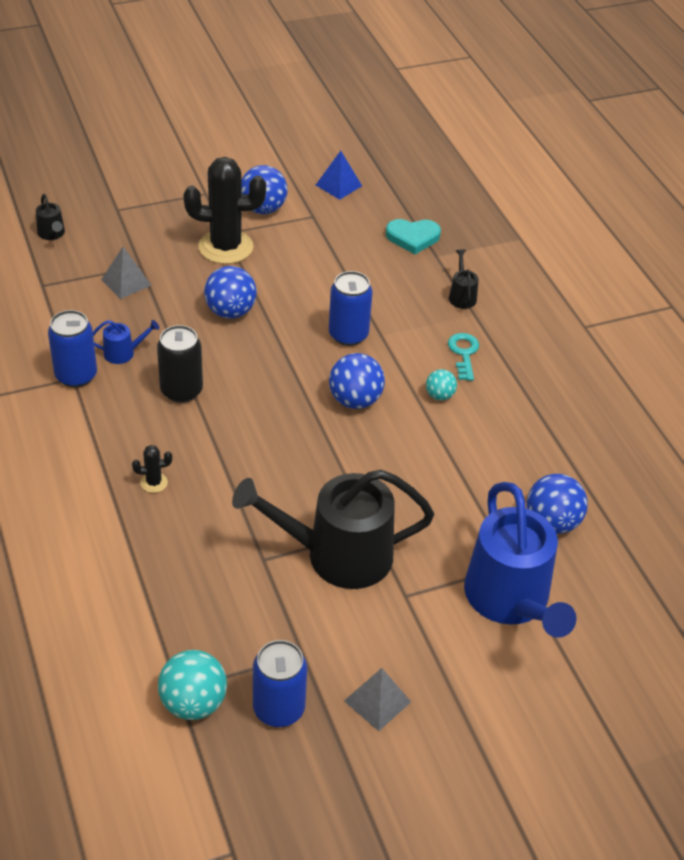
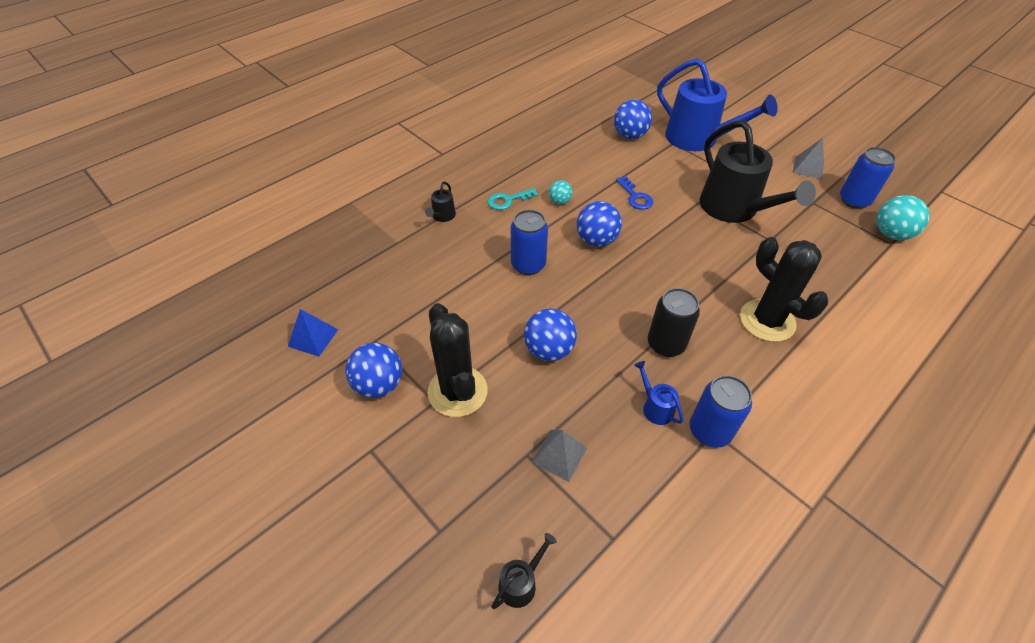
camera: 110 degrees left, 5 degrees up
(154, 483) = (767, 320): black cactus -> black cactus, size x2.40
(413, 237) = (378, 262): turquoise heart -> none
(413, 467) = (635, 197): none -> blue key
(462, 296) = (442, 216): black watering can -> black watering can turned 45 degrees counterclockwise
(510, 600) = (697, 139): blue watering can -> blue watering can turned 75 degrees clockwise

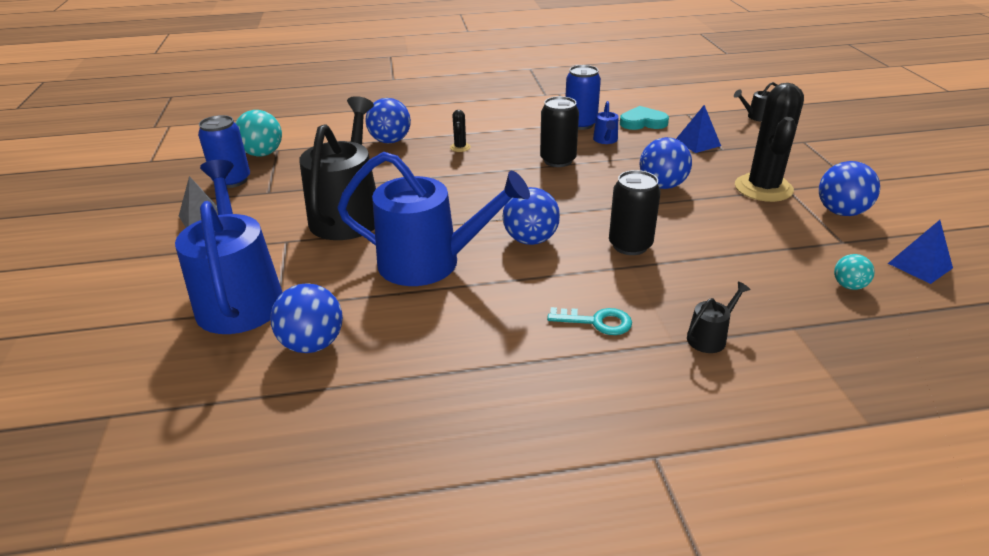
camera: 145 degrees left, 15 degrees down
(528, 265) = (630, 245): blue can -> black can
(559, 201) = (527, 293): turquoise ball -> turquoise ball (848, 286)
(559, 455) = (697, 143): grey pyramid -> blue pyramid
(635, 197) = (429, 263): blue key -> blue watering can
(649, 476) = (643, 122): none -> turquoise heart
(767, 320) = (460, 147): black cactus -> black cactus, size x0.42
(834, 299) = (390, 141): none -> blue ball

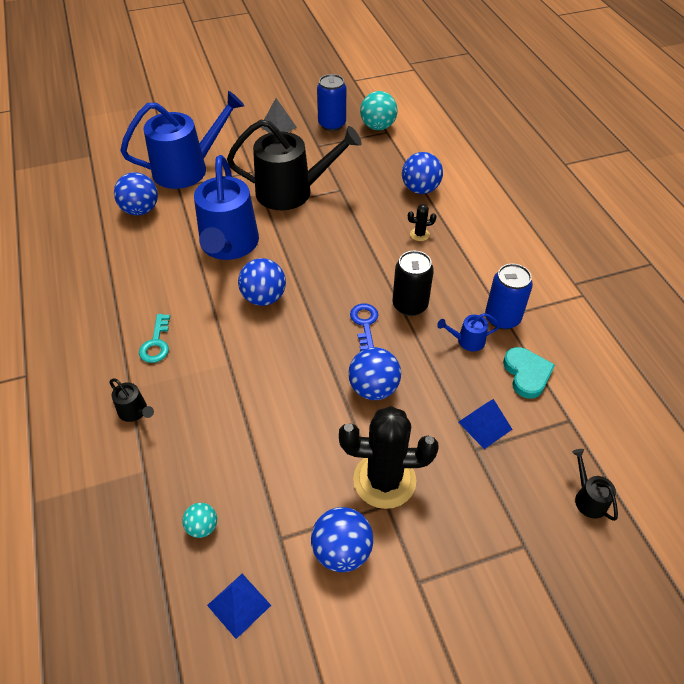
camera: 80 degrees right, 15 degrees up
(579, 184) = (364, 323): none -> blue key
(630, 245) = (260, 362): black can -> none

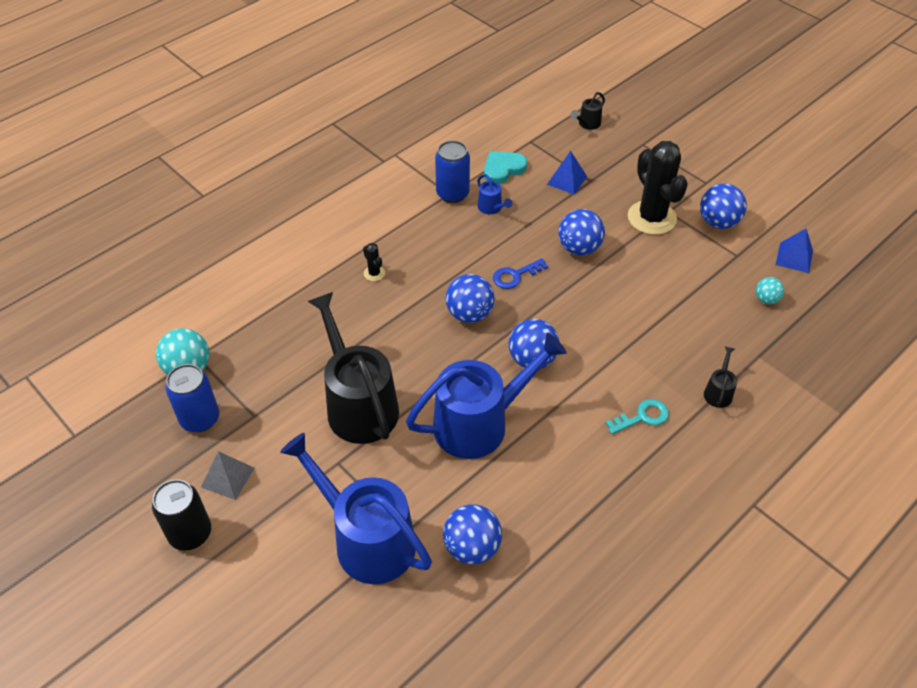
camera: 115 degrees left, 0 degrees up
(410, 305) = (474, 253): black can -> black can (190, 533)
(420, 189) = (299, 293): blue ball -> blue ball (469, 314)

